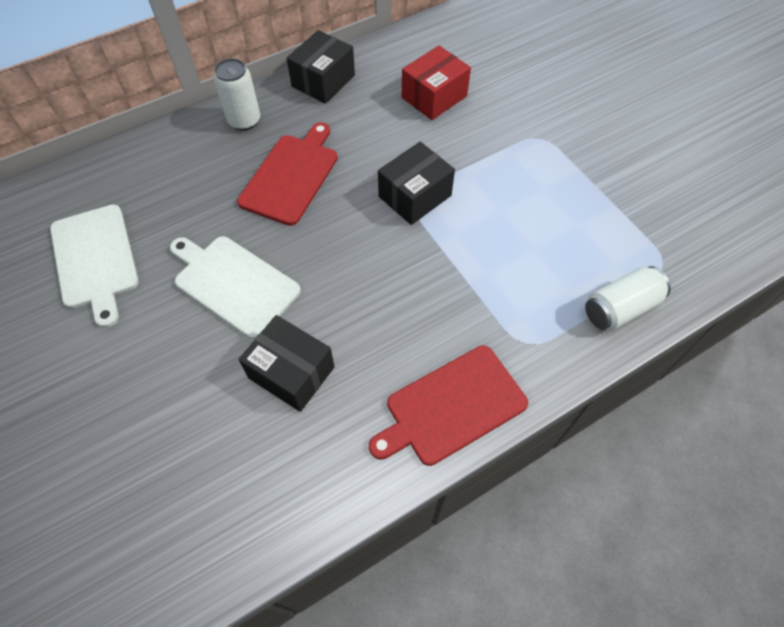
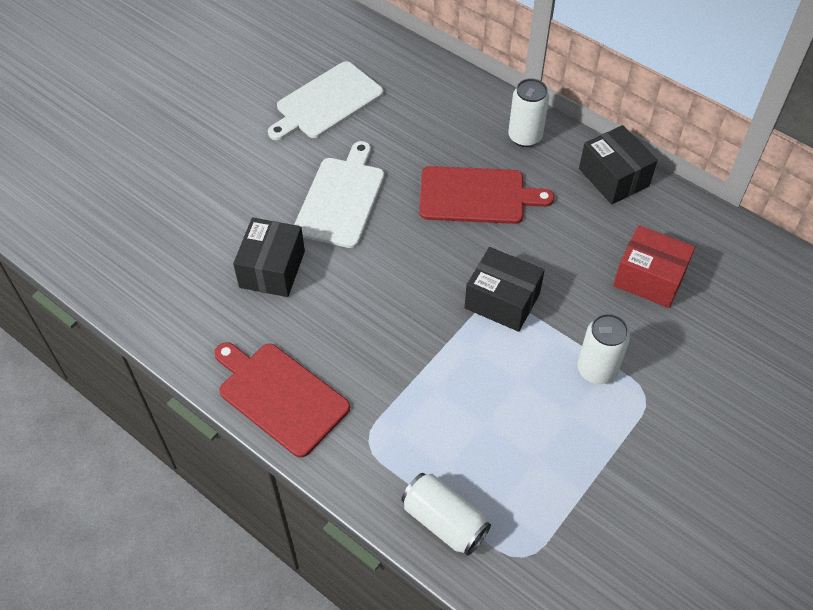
camera: 70 degrees right, 5 degrees down
(323, 81) = (613, 177): black box -> black box turned 45 degrees clockwise
(507, 158) = (596, 369): none -> white can

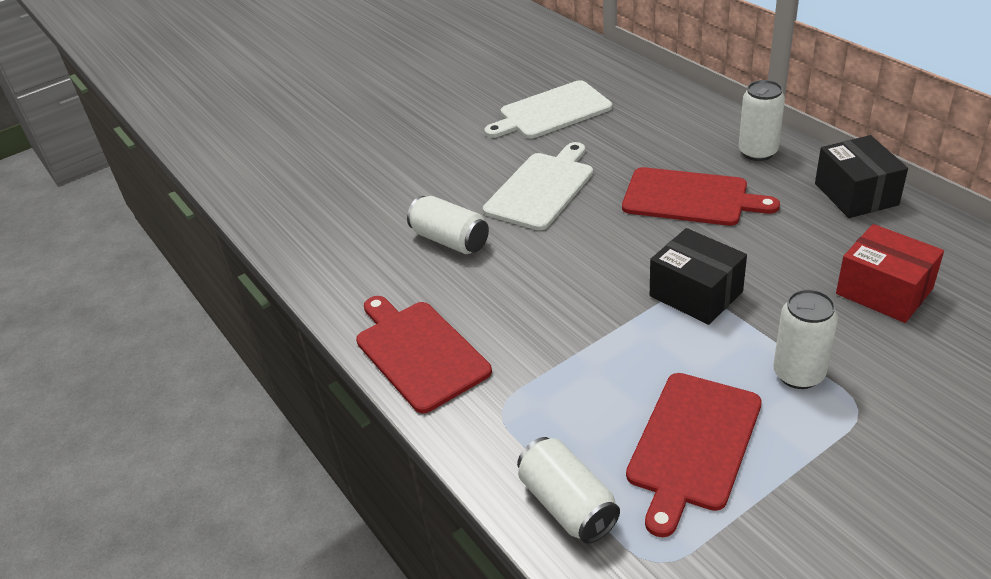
camera: 20 degrees right, 15 degrees down
(272, 269) = (450, 240): black box -> white can
(528, 449) = (692, 444): none -> red cutting board

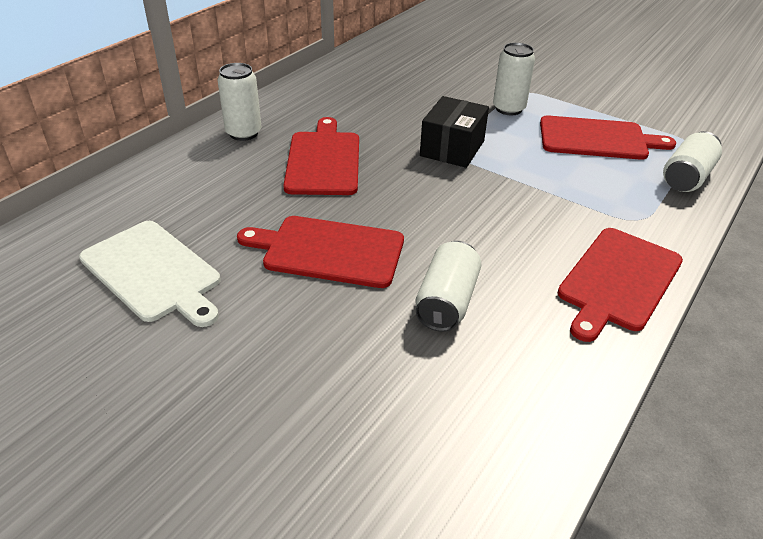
camera: 115 degrees left, 0 degrees up
(542, 188) = (329, 251): white cutting board -> red cutting board
(856, 194) = (301, 93): black box -> none
(884, 291) = (412, 84): red box -> none

